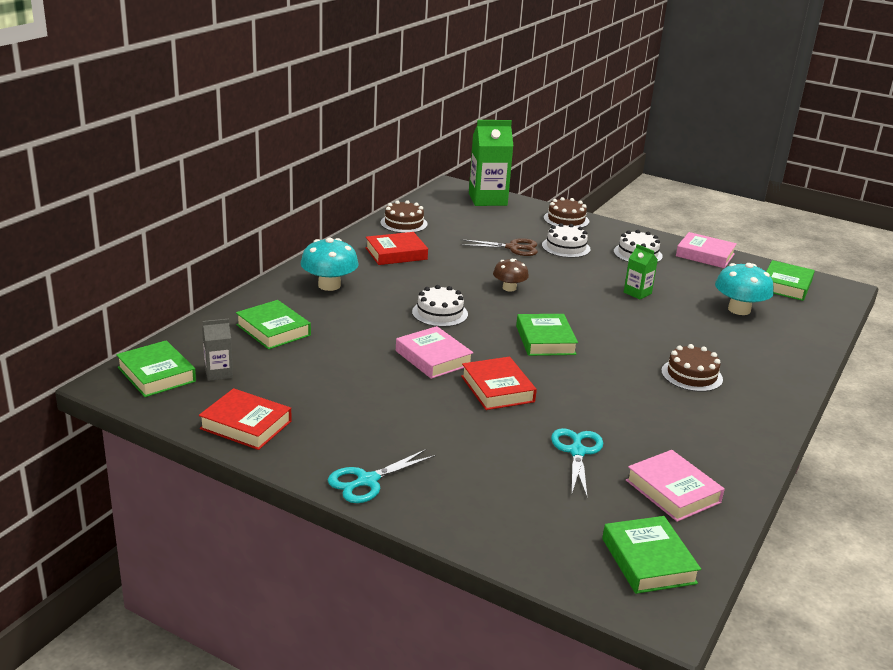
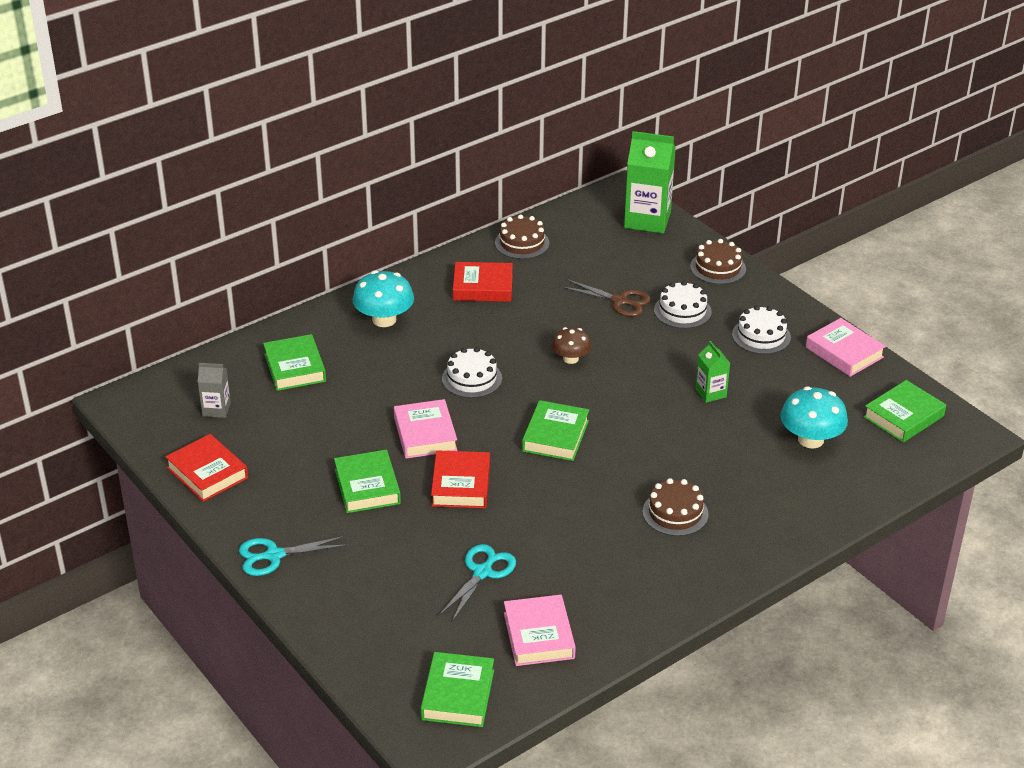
camera: 25 degrees right, 10 degrees up
(156, 374) = (162, 399): green book -> green book (367, 486)

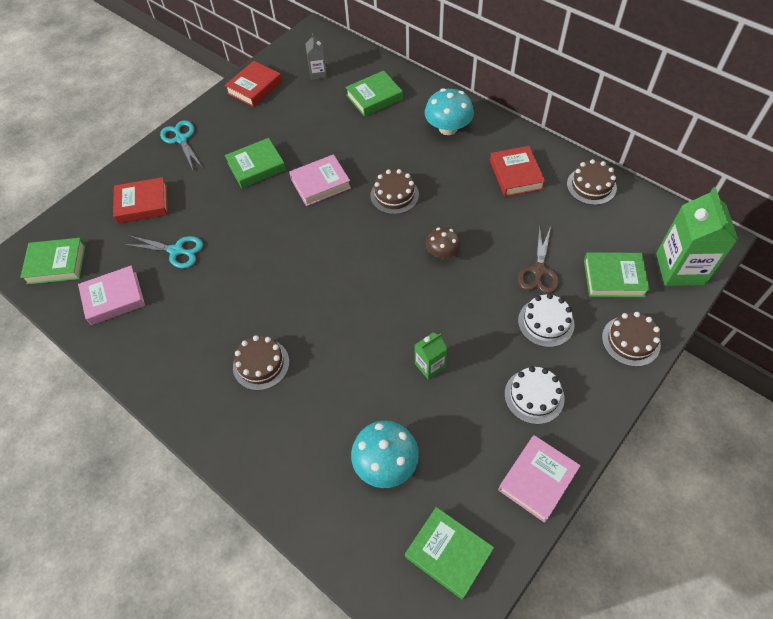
camera: 80 degrees right, 20 degrees up
(461, 485) = (268, 217): red book -> red book (142, 204)
(472, 378) = (394, 195): white cake -> brown cake
(555, 436) = (339, 262): green book -> green book (614, 278)

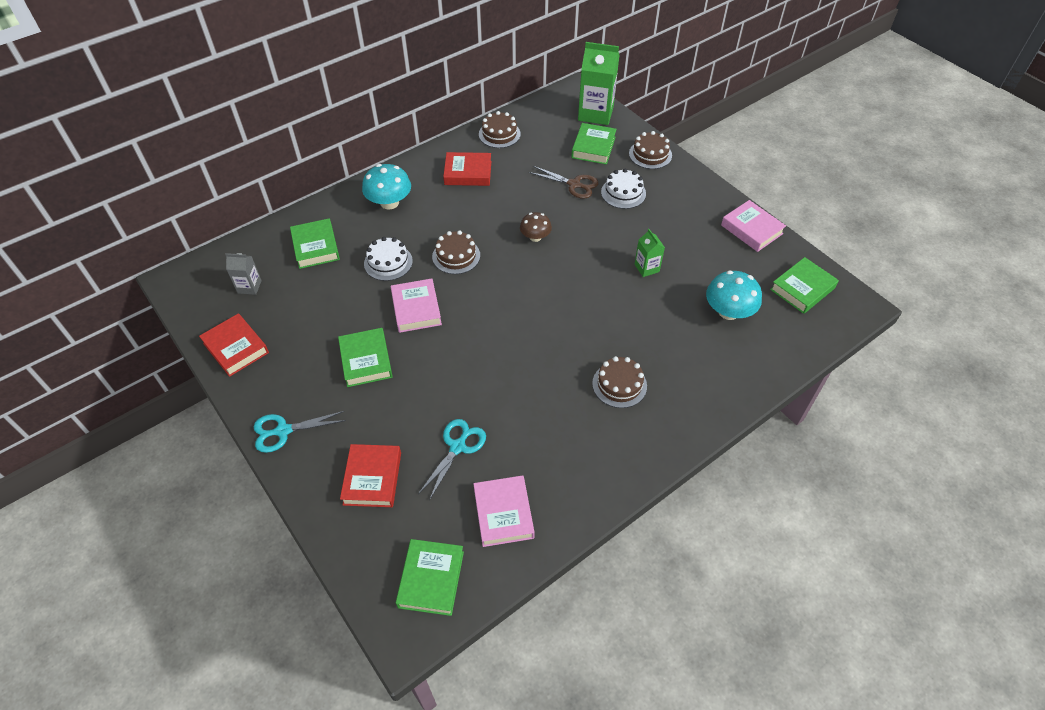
camera: 80 degrees left, 5 degrees down
(534, 396) = (685, 215): white cake -> white cake (388, 262)

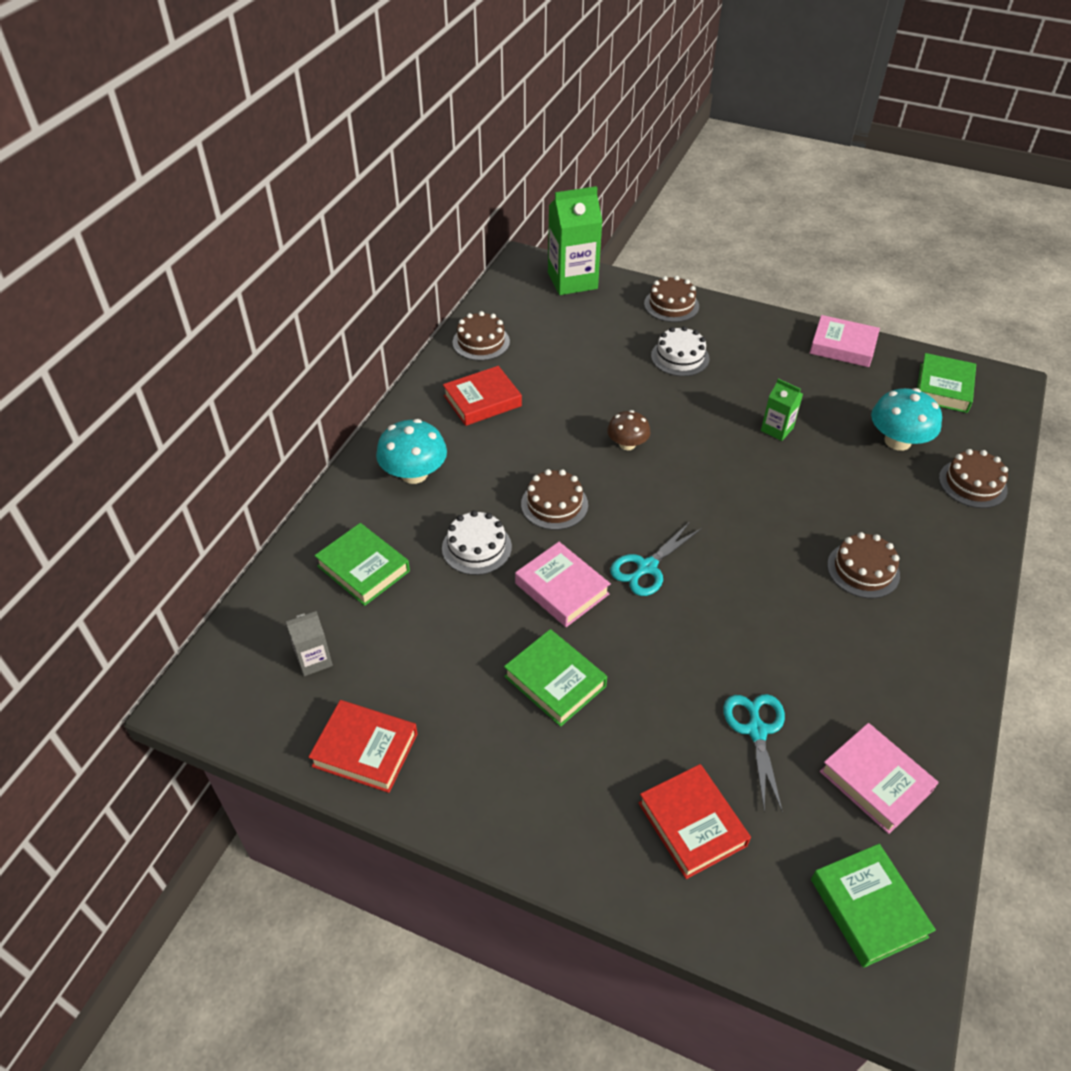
camera: 30 degrees left, 5 degrees down
(283, 431) = (526, 826): turquoise scissors -> turquoise scissors (647, 567)
(574, 184) = (618, 368): brown scissors -> none
(593, 147) = (603, 319): green book -> none
(757, 364) = (972, 484): none -> brown cake

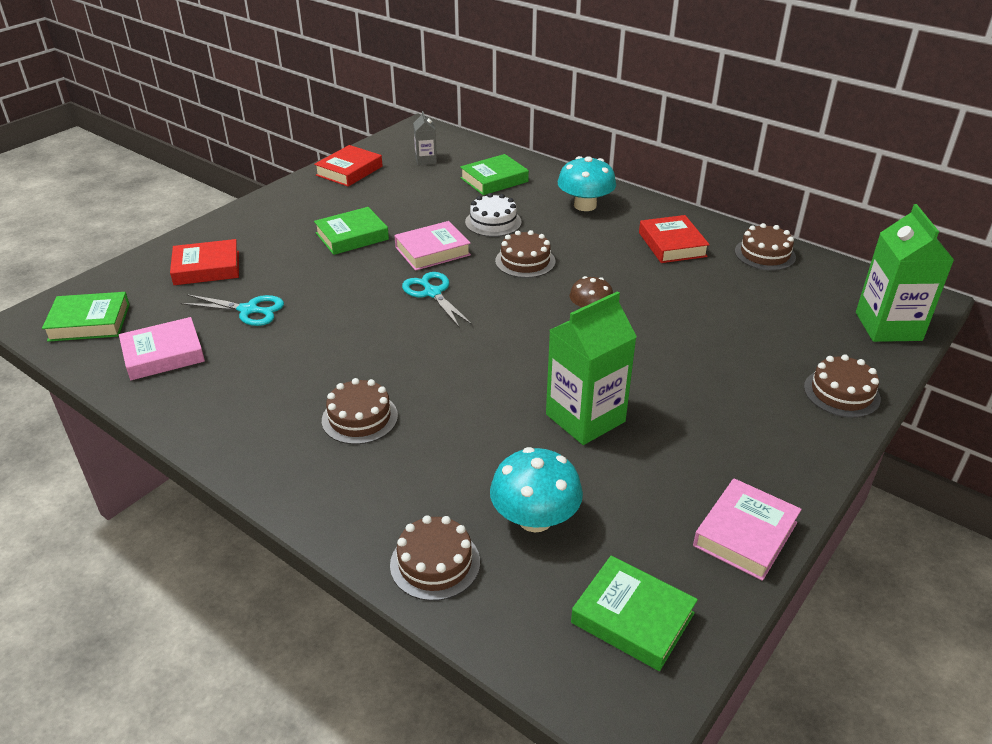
camera: 105 degrees right, 10 degrees down
(680, 357) = (730, 376): white cake -> none
(777, 429) = (585, 418): green carton -> green carton, size x1.95

